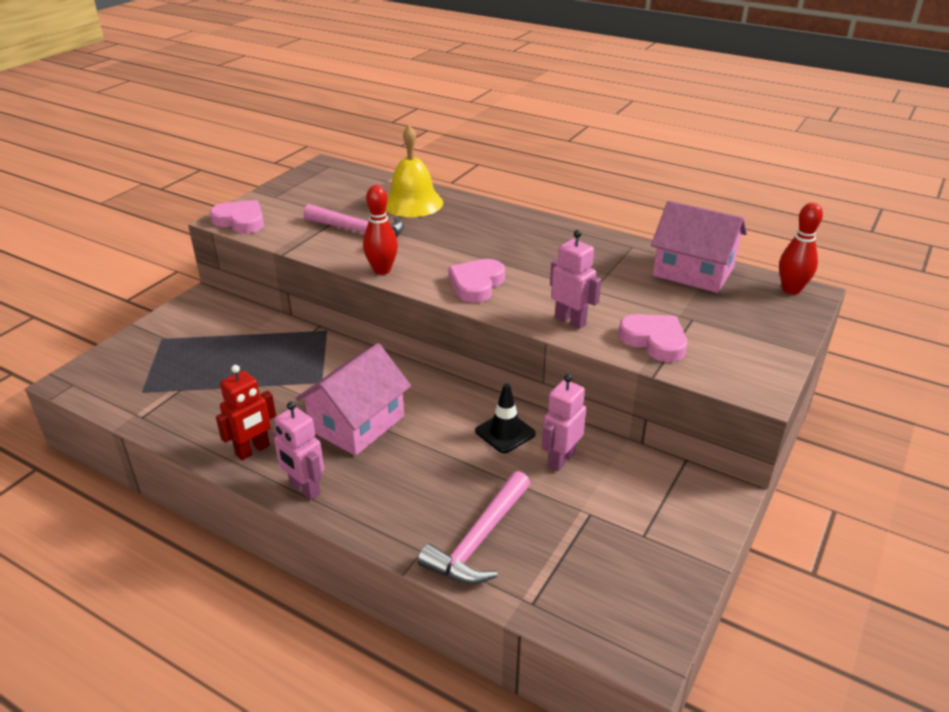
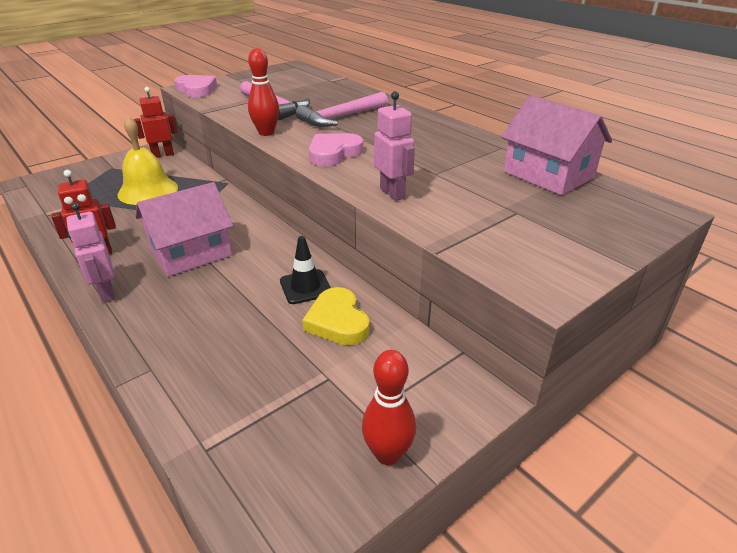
camera: 20 degrees right, 0 degrees up
(213, 308) = (163, 155): none -> red robot
(412, 203) = (335, 95): yellow bell -> yellow bell (148, 191)
(479, 540) = (207, 374): pink hammer -> pink hammer (340, 117)
(560, 459) = (337, 321): pink robot -> yellow heart
(654, 341) = (462, 223): pink heart -> none
(791, 290) = (646, 205): red bowling pin -> red bowling pin (388, 454)

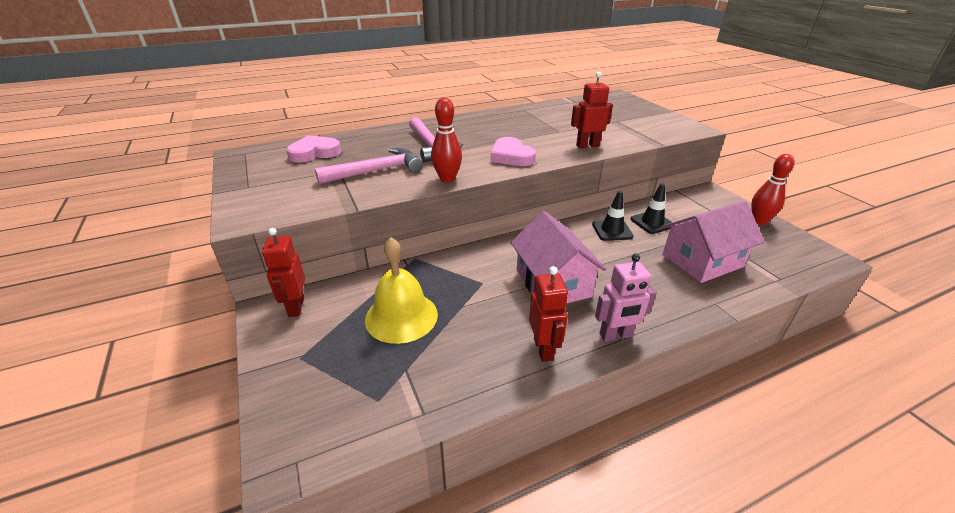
camera: 75 degrees left, 0 degrees up
(196, 90) = (261, 213): pink heart -> pink heart (314, 153)
(337, 321) = (652, 222): yellow heart -> black traffic cone
(392, 193) = (587, 146): pink robot -> red robot
(548, 174) = (569, 106): pink house -> pink house (702, 261)

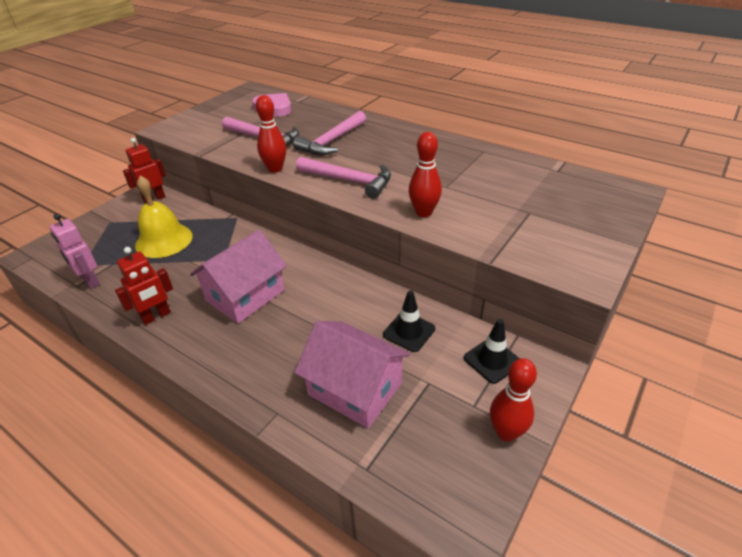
camera: 60 degrees right, 5 degrees up
(511, 156) = (350, 181): pink heart -> pink hammer
(587, 146) = (424, 212): red robot -> red bowling pin
(612, 230) = (365, 306): black traffic cone -> black traffic cone (492, 360)
(616, 335) = (190, 352): pink robot -> pink robot (90, 281)

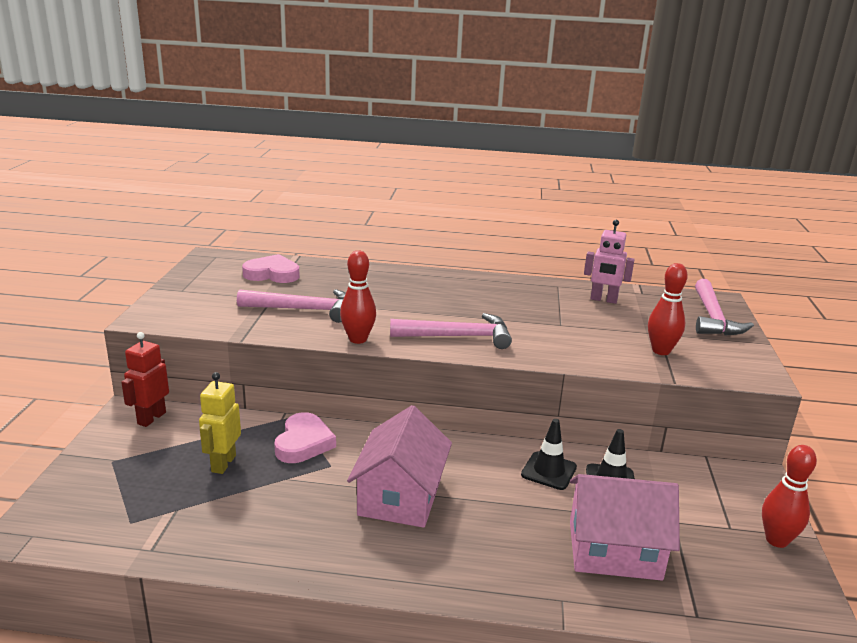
camera: 30 degrees left, 15 degrees down
(90, 281) = (167, 538): pink robot -> pink robot (603, 300)
(156, 316) = (312, 551): red robot -> none
(164, 240) = (223, 463): yellow bell -> yellow robot
(222, 238) = (303, 443): none -> pink heart
(331, 141) = (389, 300): pink hammer -> pink hammer (713, 318)
(424, 212) = (568, 352): red bowling pin -> red bowling pin (661, 351)
(492, 360) = (707, 484): black traffic cone -> black traffic cone (549, 471)

